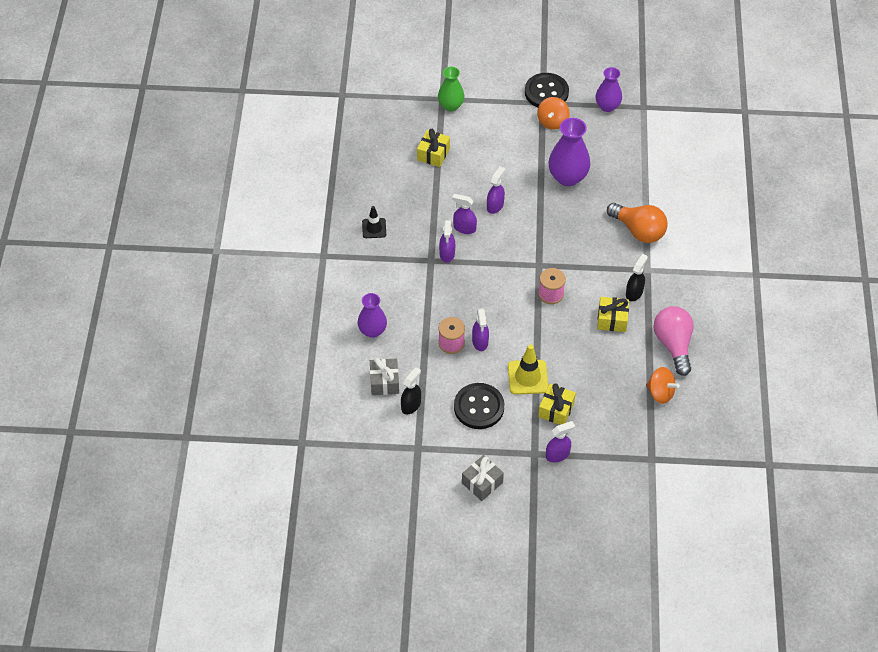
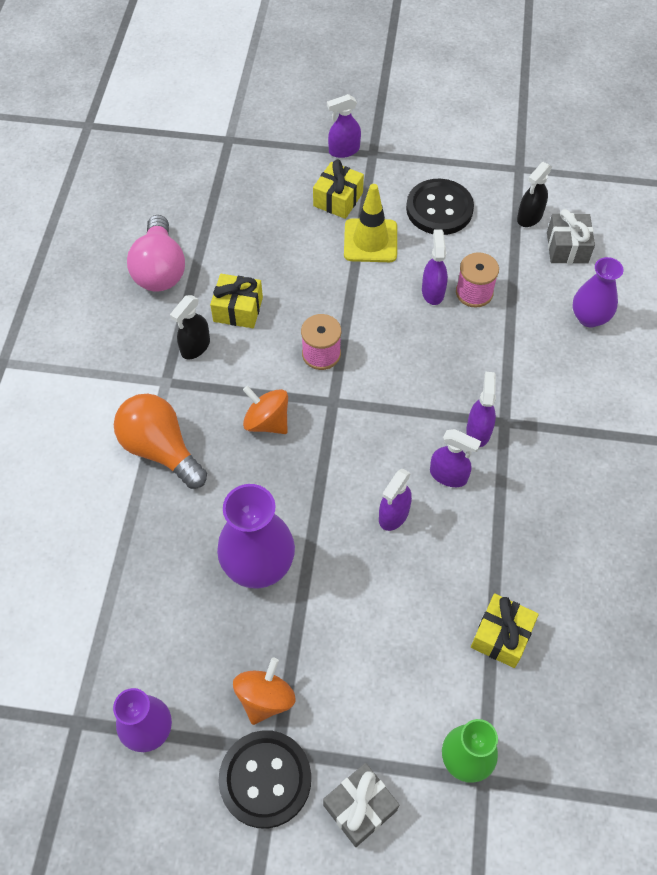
camera: 175 degrees left, 5 degrees up
(374, 228) = (601, 486): black traffic cone -> none
(482, 483) = (440, 127): grey gift -> grey gift (360, 807)
(660, 393) = (196, 210): orange spinning top -> orange spinning top (267, 422)

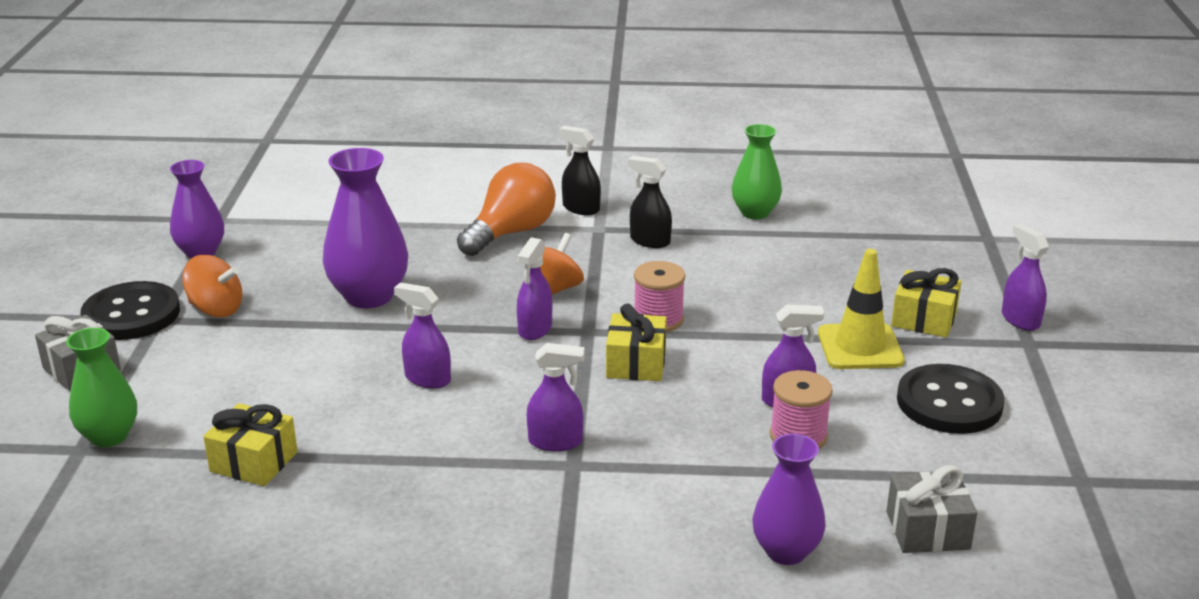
camera: 85 degrees right, 30 degrees down
(160, 269) = (755, 213): pink light bulb -> green vase
(238, 309) = (711, 262): yellow gift -> yellow gift (636, 363)
(448, 475) = (484, 418): purple spray bottle -> purple spray bottle (535, 329)
(529, 217) = (976, 490): black spray bottle -> black spray bottle (581, 208)

